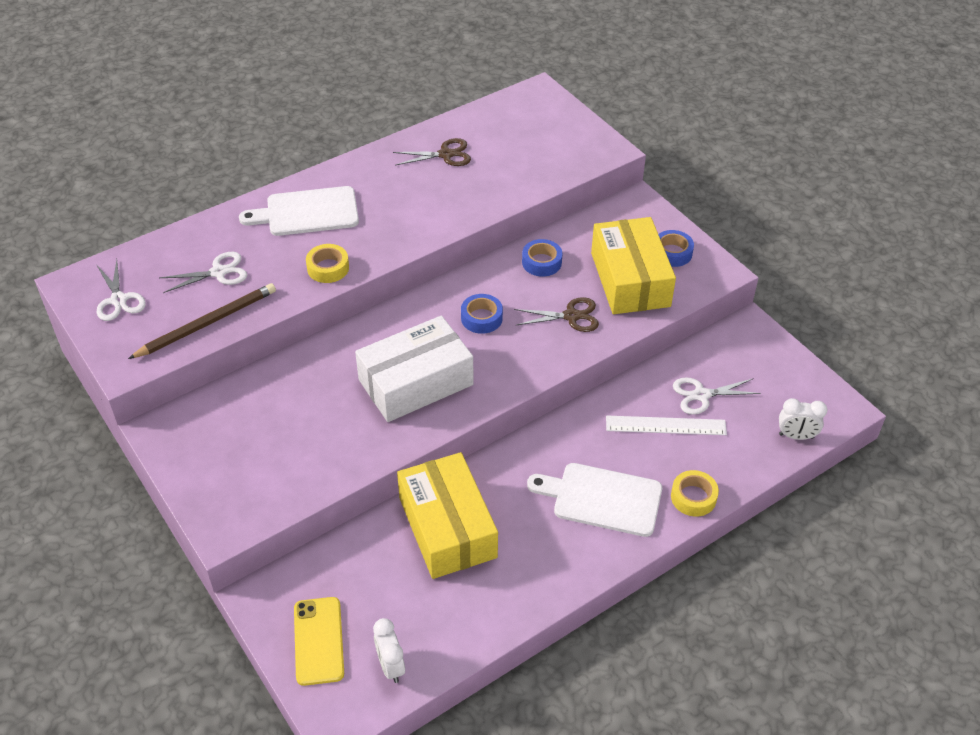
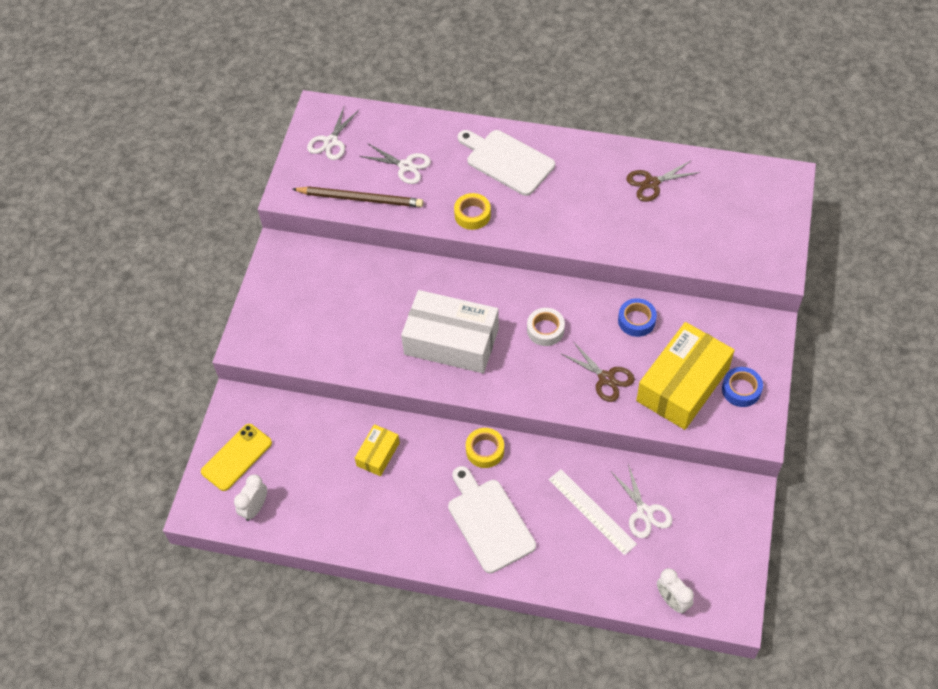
camera: 50 degrees right, 10 degrees up
(445, 155) = (652, 183): brown scissors -> brown scissors turned 120 degrees clockwise
(447, 527) = (378, 454): yellow box -> yellow box, size x0.49
(481, 318) = (545, 330): blue tape -> white tape
(693, 497) = (547, 575): yellow tape -> yellow tape (485, 450)
(701, 395) = (644, 512): white scissors -> white scissors turned 150 degrees counterclockwise

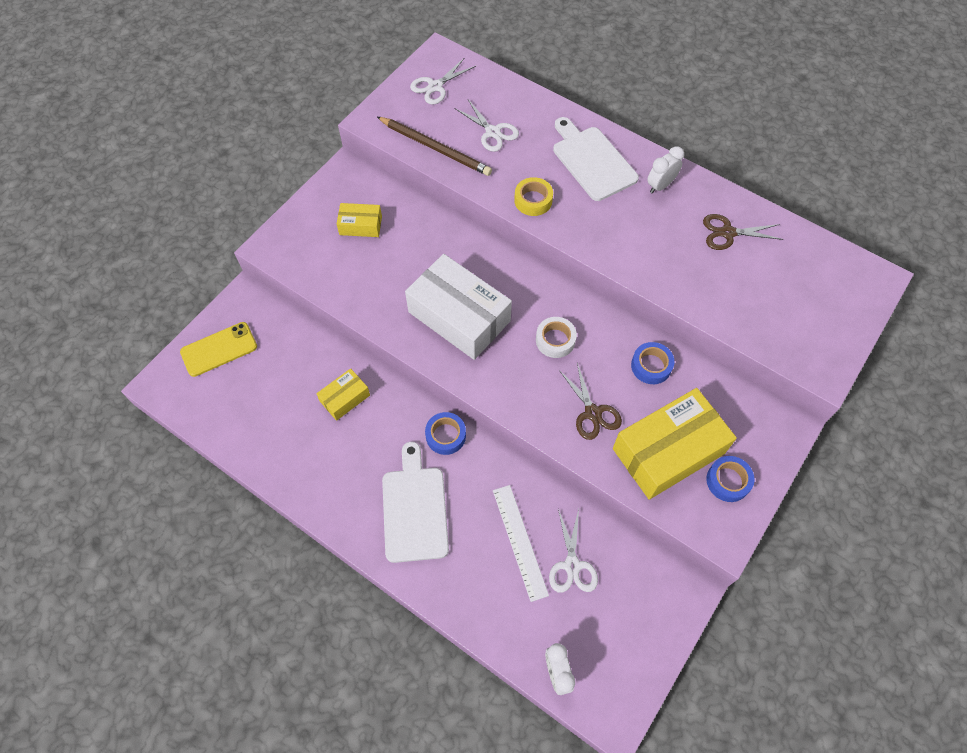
camera: 20 degrees right, 5 degrees up
(255, 508) = (210, 404): white clock -> white clock (660, 185)
(319, 294) = (360, 225): none -> yellow box
(485, 450) = (446, 436): yellow tape -> blue tape

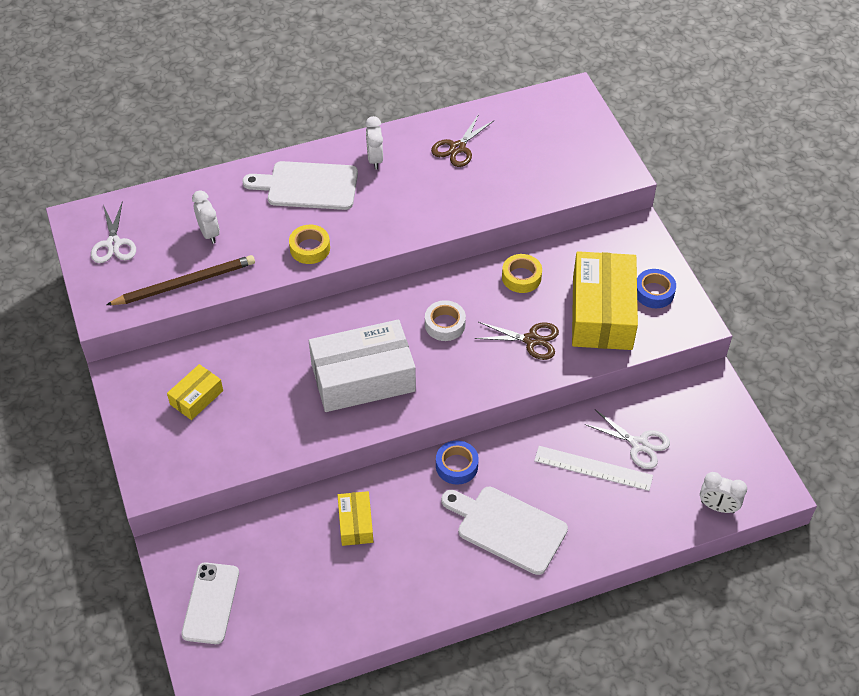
camera: 55 degrees left, 10 degrees down
(219, 349) = (211, 603): yellow phone -> white phone
(492, 132) = (209, 233): white scissors -> white clock
(651, 366) = (521, 277): blue tape -> yellow tape

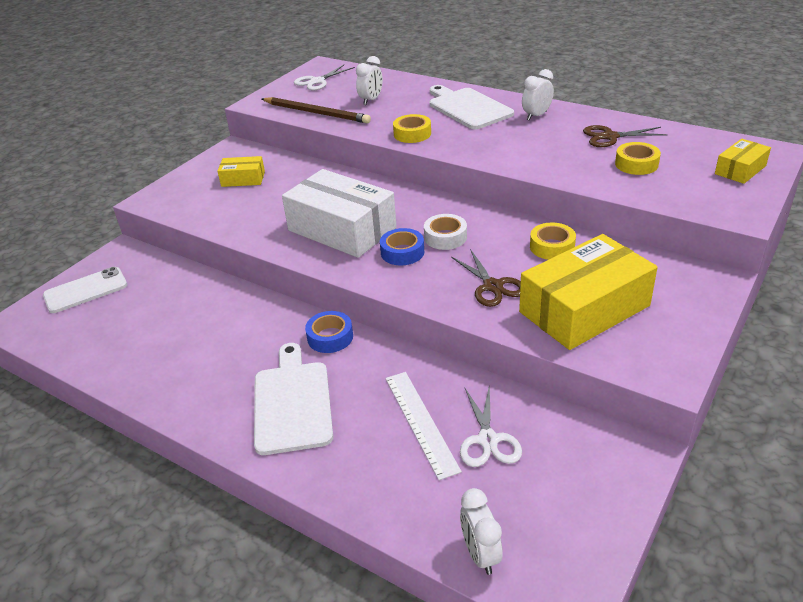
camera: 55 degrees right, 15 degrees down
(355, 523) = (218, 316): yellow box -> yellow box (740, 170)
(510, 166) = (636, 164): none -> yellow tape
(654, 292) = (660, 327): blue tape -> blue tape (402, 252)

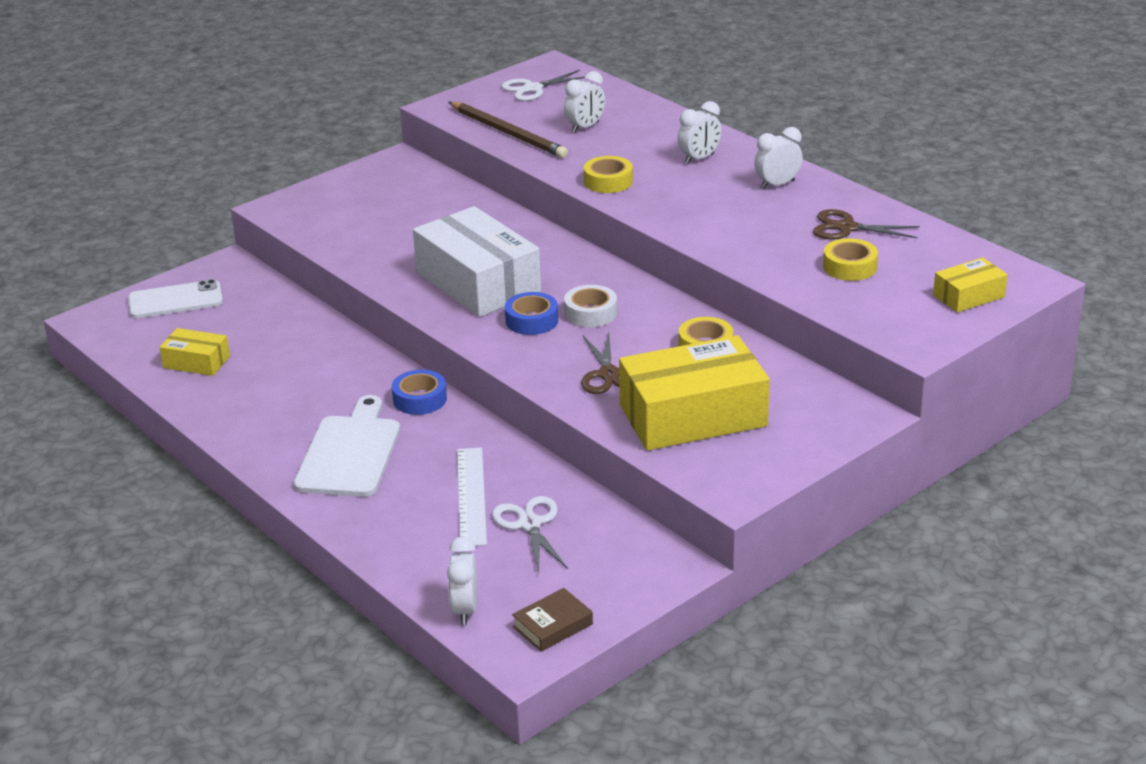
camera: 15 degrees right, 5 degrees down
(243, 179) = (393, 202): yellow box -> yellow box (196, 362)
(468, 108) = (699, 159): white cutting board -> white clock
(487, 440) = (530, 524): white scissors -> white scissors turned 150 degrees clockwise
(572, 551) = (553, 625): none -> brown book

